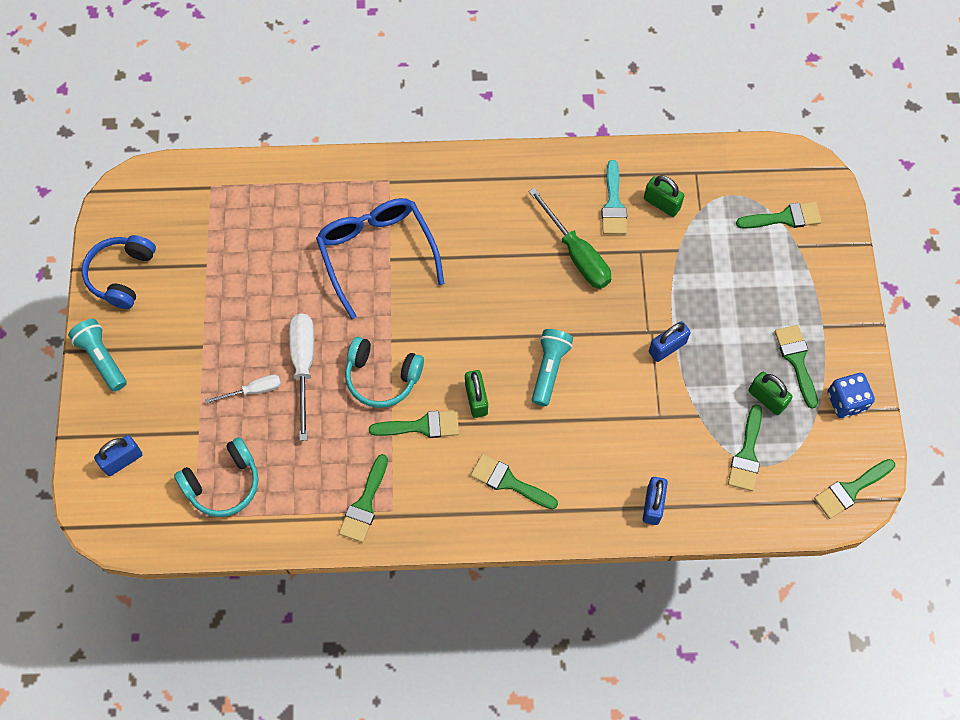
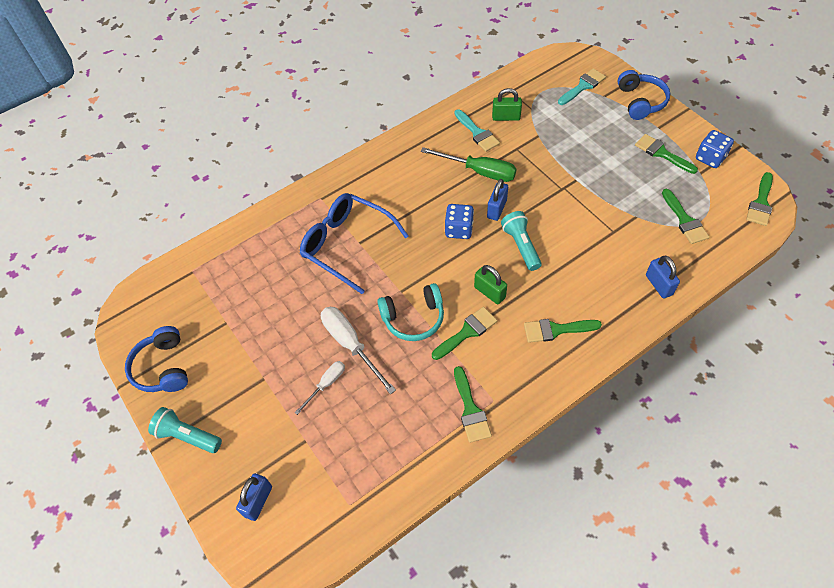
camera: 30 degrees left, 10 degrees down
(223, 483) = (353, 465): turquoise headphones -> none
(501, 309) = (459, 229): none -> blue dice
(667, 347) = (581, 190): blue padlock -> blue padlock (497, 209)
(766, 399) = (665, 183): green padlock -> none
(784, 218) = (583, 86): green brush -> turquoise brush
(833, 280) = (640, 101): none -> blue headphones

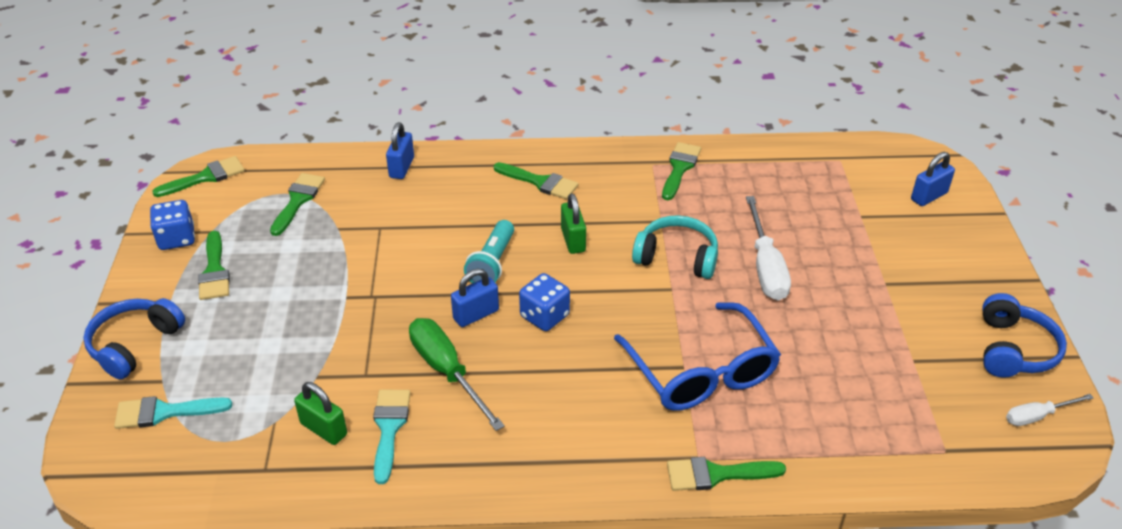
camera: 150 degrees left, 15 degrees down
(187, 436) = (993, 272): turquoise flashlight -> none
(326, 384) = (814, 247): white screwdriver -> white screwdriver (1037, 416)
(467, 332) = (629, 220): green brush -> green brush (716, 474)

